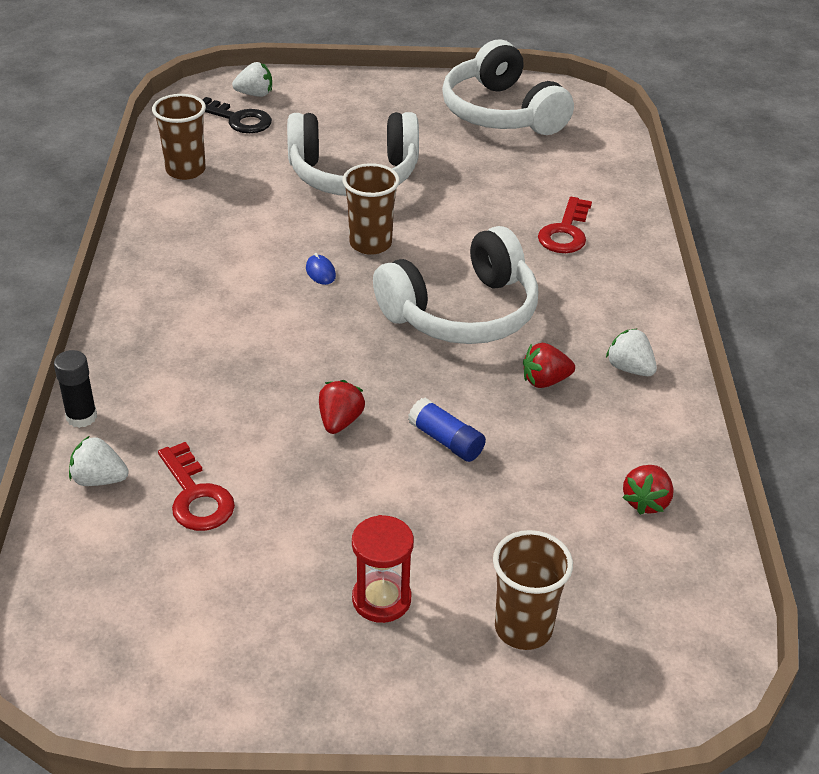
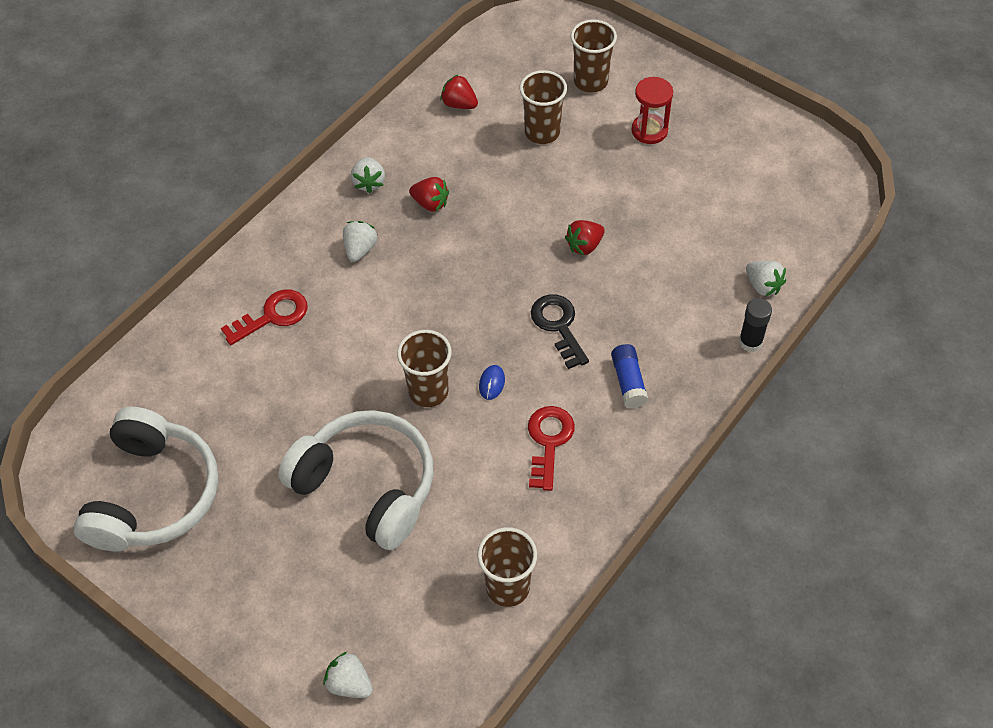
camera: 140 degrees left, 15 degrees up
(196, 496) = (709, 242): red key -> red key (548, 442)
(238, 119) = (400, 645): black key -> black key (558, 326)
(446, 440) = (532, 198): blue glue stick -> blue glue stick (628, 382)
(462, 312) = (426, 285): white headphones -> none
(512, 521) = (542, 132): none -> brown cup
(559, 310) = (360, 249): none -> white strawberry
(646, 502) = (459, 104): red strawberry -> red strawberry turned 120 degrees counterclockwise

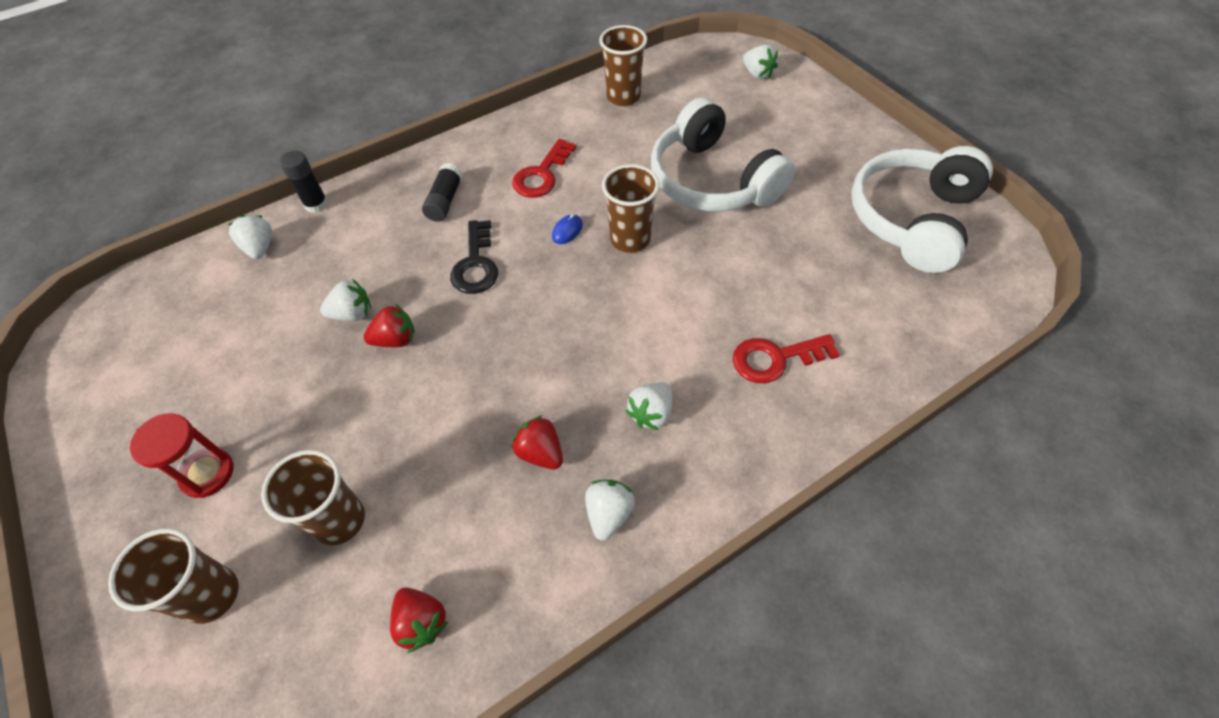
camera: 160 degrees left, 0 degrees up
(628, 382) = (445, 201): blue glue stick -> black glue stick
(634, 255) = (352, 314): none -> white strawberry

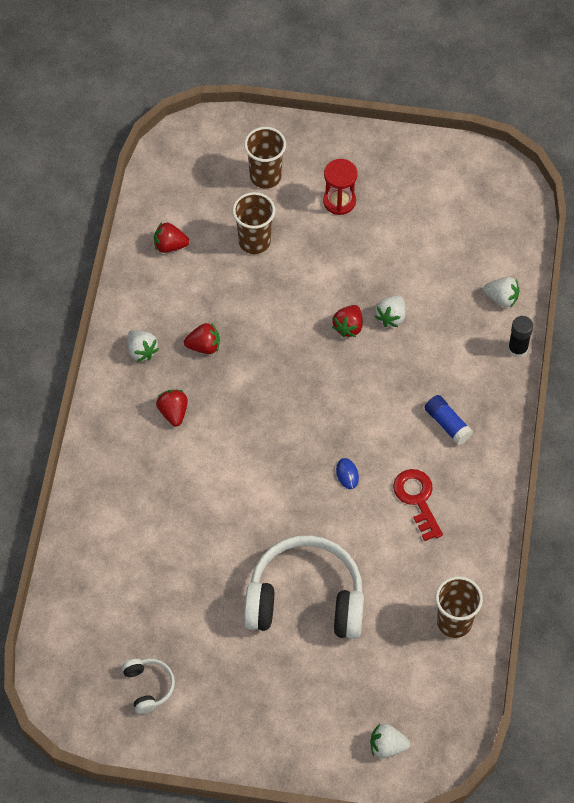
camera: 130 degrees right, 5 degrees up
(445, 201) = (447, 424): black glue stick -> blue glue stick
(476, 264) = (369, 404): black key -> none
(630, 239) = (303, 504): brown cup -> none
(651, 413) = (173, 412): white strawberry -> red strawberry
(775, 359) = (141, 501): red key -> none
(912, 219) = (148, 687): white headphones -> white headphones, size x0.45

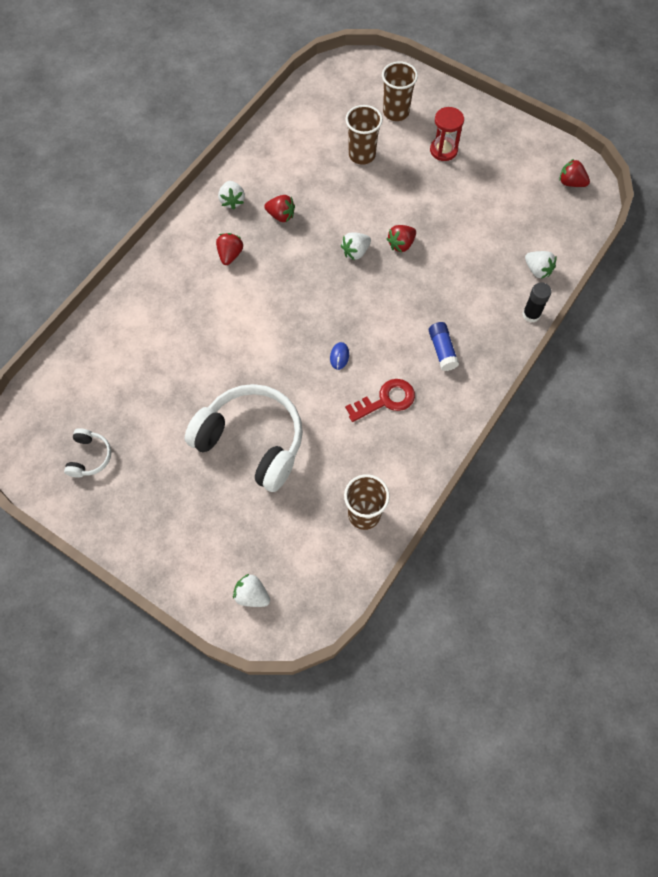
camera: 25 degrees right, 5 degrees up
(170, 245) = (296, 134): red strawberry -> red strawberry (571, 182)
(391, 317) = (439, 250): white strawberry -> white strawberry (355, 252)
(417, 499) = (386, 400): red key -> red key turned 60 degrees clockwise

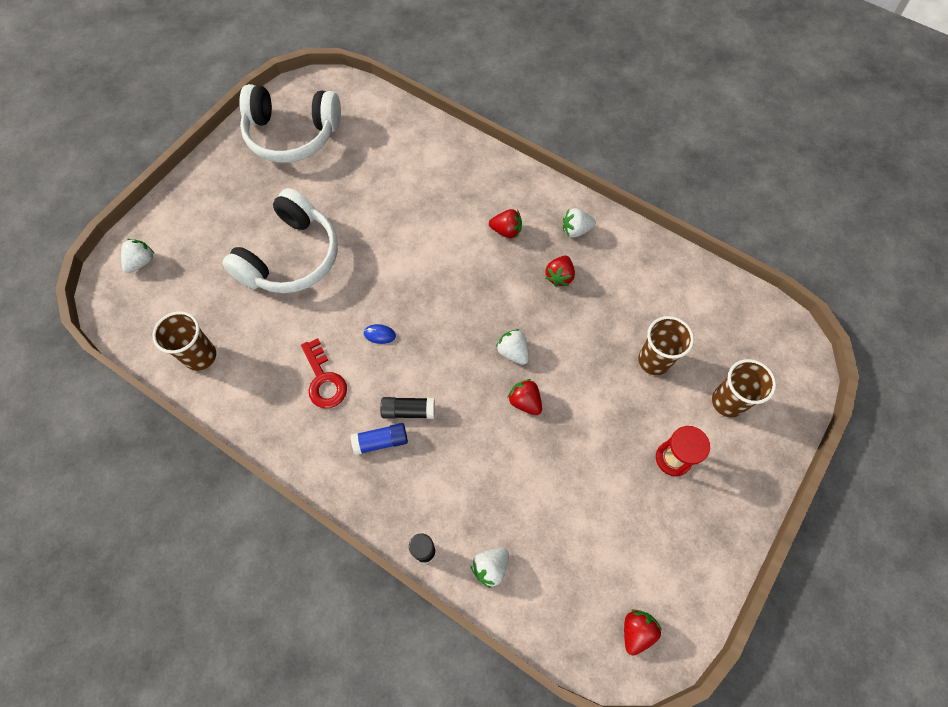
camera: 90 degrees right, 0 degrees up
(89, 457) = (292, 134): white headphones -> white headphones, size x2.24
(413, 330) = (408, 411): none -> black glue stick

